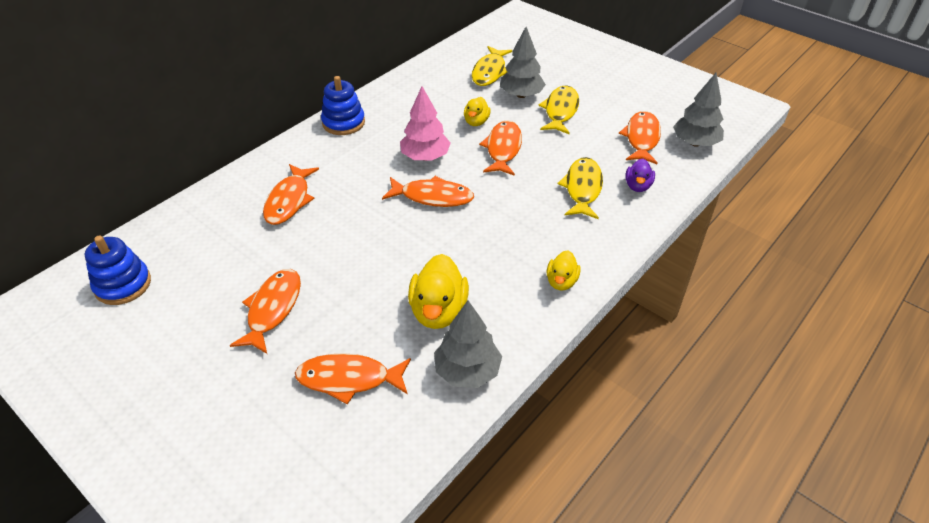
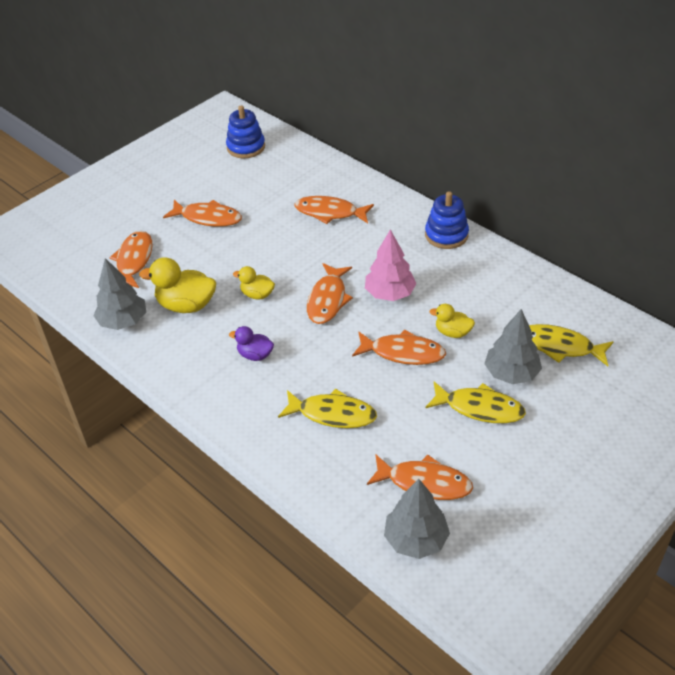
camera: 95 degrees right, 0 degrees up
(561, 281) = (203, 385): yellow duck -> yellow duck (257, 294)
(637, 186) = (333, 464): purple duck -> purple duck (255, 355)

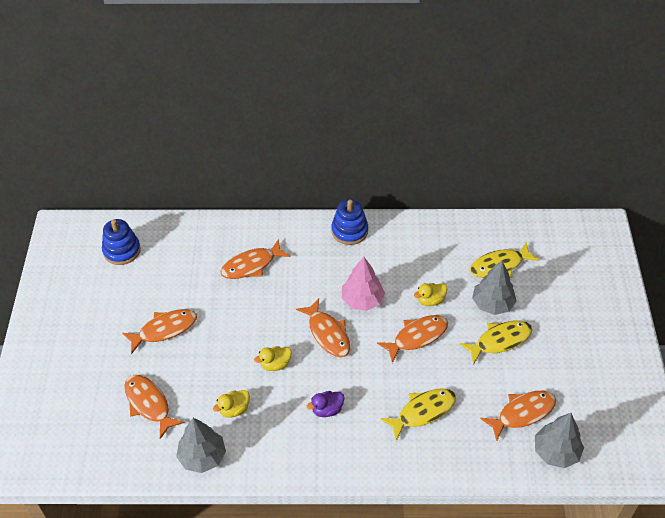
camera: 45 degrees left, 5 degrees up
(186, 305) = (234, 409): yellow duck -> yellow duck, size x0.58

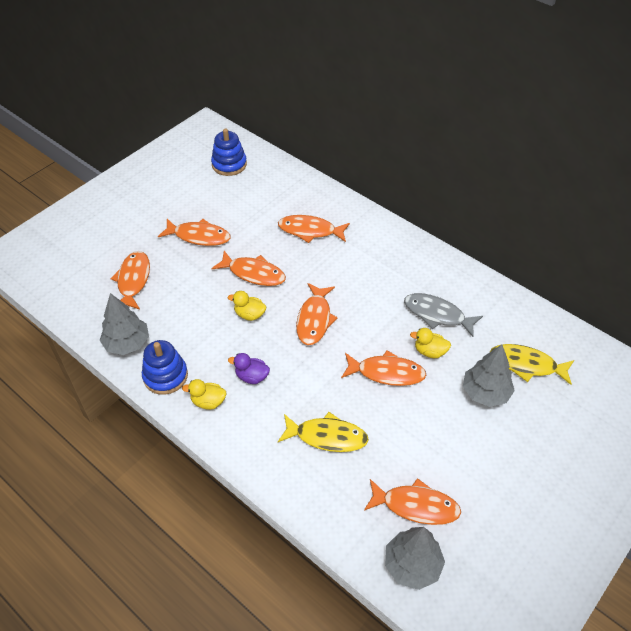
camera: 40 degrees right, 0 degrees up
(234, 409) = (185, 326): yellow duck -> yellow duck (208, 402)
(243, 330) = (253, 273): none -> orange fish
(349, 231) = (416, 253): blue stacking toy -> blue stacking toy (165, 376)
(362, 300) = (370, 313): pink tree -> none
(409, 269) = (437, 315): none -> grey fish
(500, 341) = (459, 428): yellow fish -> none

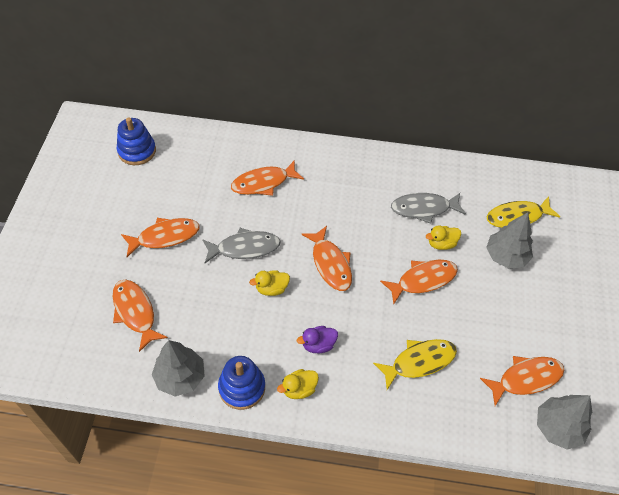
camera: 35 degrees left, 5 degrees up
(253, 273) = (244, 248): orange fish -> grey fish

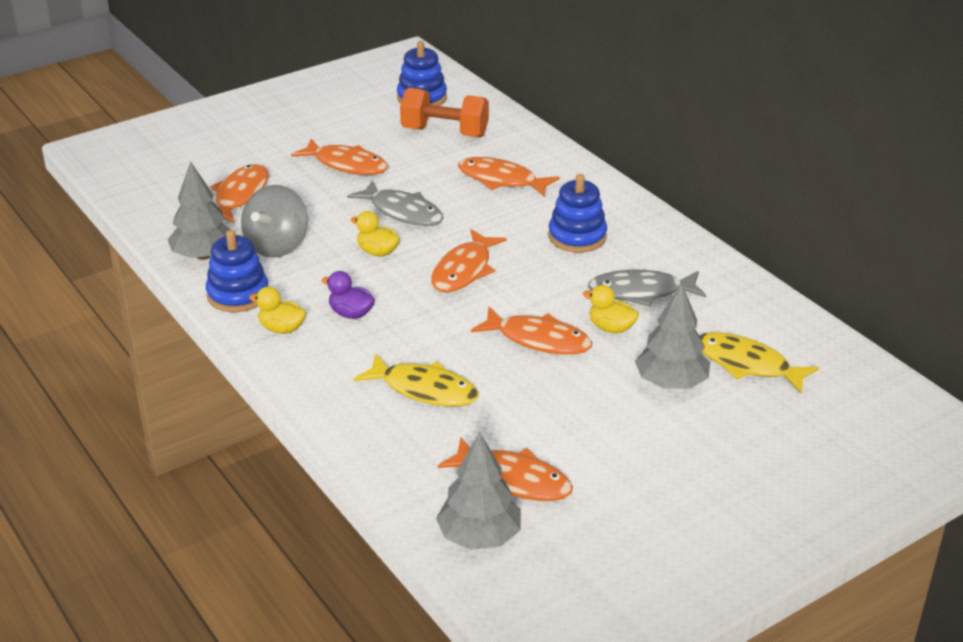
camera: 50 degrees right, 20 degrees down
(186, 169) = (445, 132): none -> orange dumbbell
(212, 332) = (277, 246): none -> grey spinning top
(350, 194) = (577, 237): none -> blue stacking toy
(424, 209) = (641, 292): grey fish -> grey fish turned 45 degrees counterclockwise

